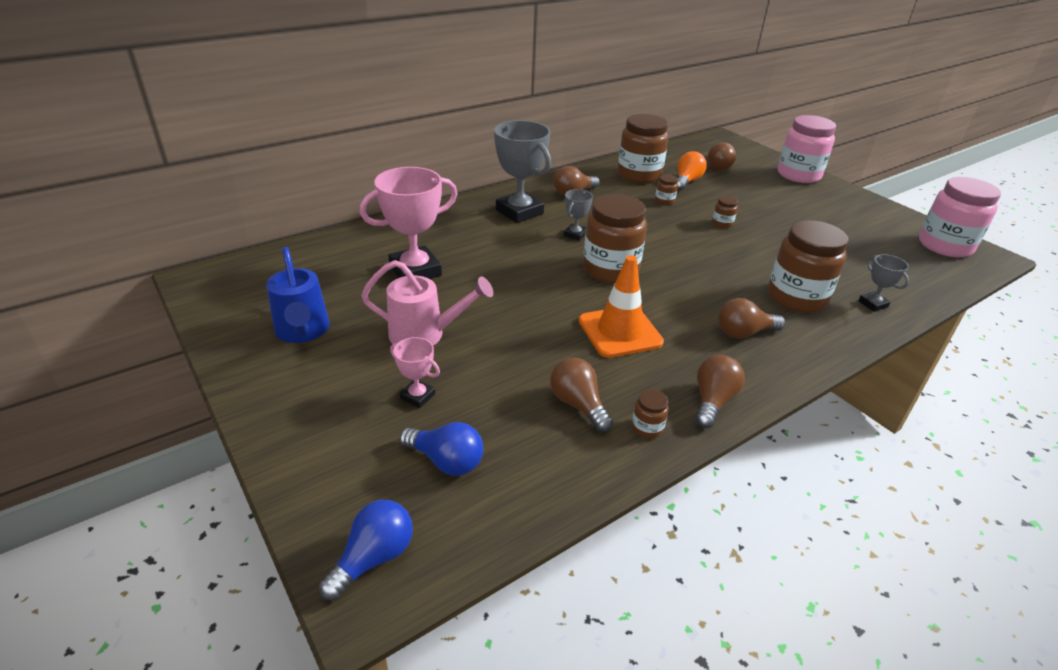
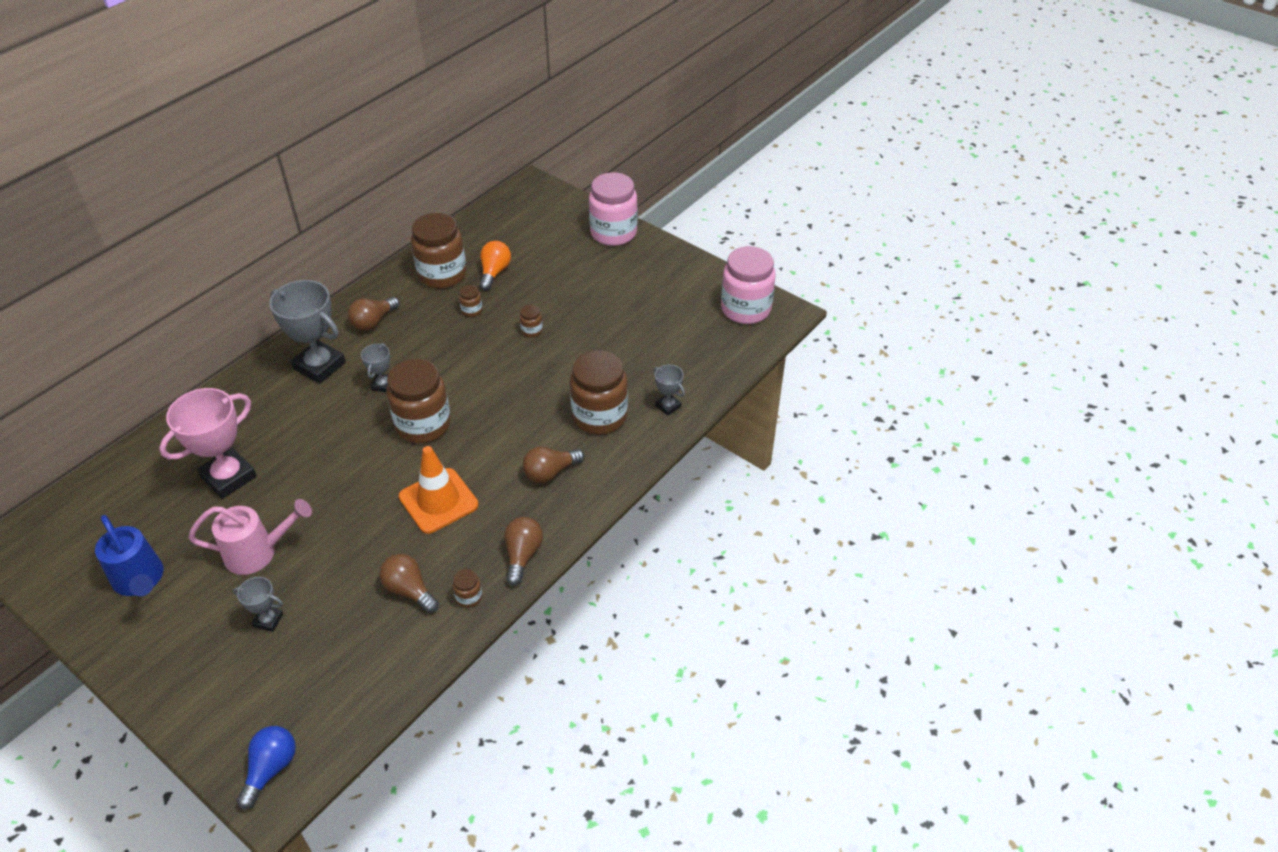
camera: 15 degrees left, 10 degrees up
(417, 396) = (268, 620): pink trophy -> grey trophy
(446, 461) = (307, 674): blue light bulb -> none
(718, 166) = (528, 238): brown light bulb -> none

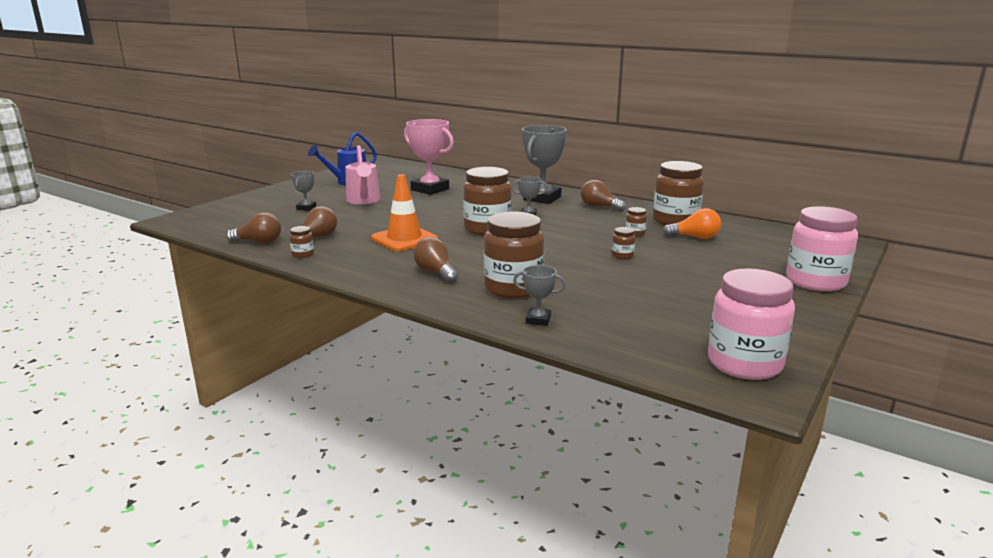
camera: 85 degrees right, 25 degrees down
(271, 769) = (191, 218): blue light bulb -> none
(522, 555) = (340, 268): brown light bulb -> brown light bulb (259, 242)
(668, 406) = (538, 320): grey trophy -> grey trophy turned 60 degrees clockwise

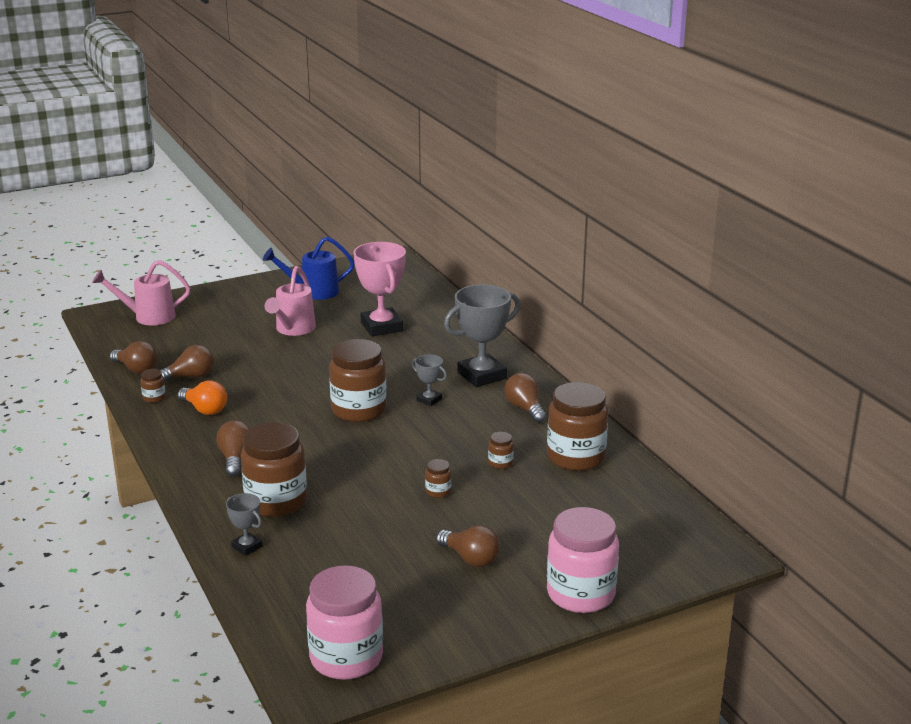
camera: 30 degrees right, 5 degrees up
(224, 214) = (148, 317): none -> pink watering can
(306, 208) = (228, 327): grey trophy -> none
(404, 239) = (263, 402): orange traffic cone -> none
(695, 237) = (557, 489): orange light bulb -> orange light bulb (205, 409)
(712, 283) = (470, 558): none -> brown light bulb

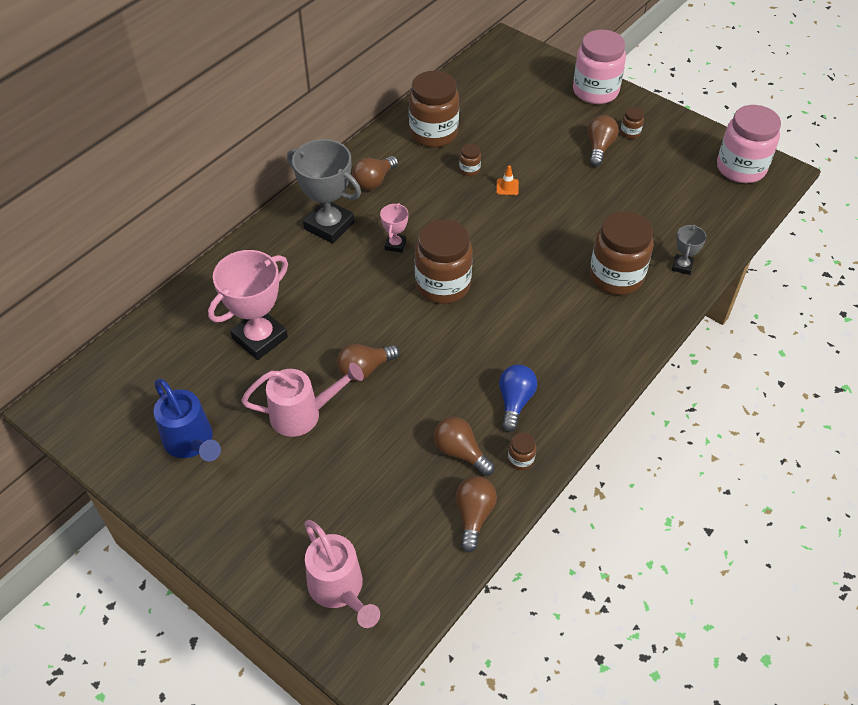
camera: 115 degrees left, 25 degrees up
(205, 409) = (515, 402): orange light bulb -> blue light bulb
(235, 458) = (578, 333): brown light bulb -> brown light bulb (365, 369)
(429, 400) = (395, 245): grey trophy -> pink trophy
(438, 491) = (533, 190): brown jar -> brown jar (630, 133)
(456, 478) = (507, 187): none -> orange traffic cone

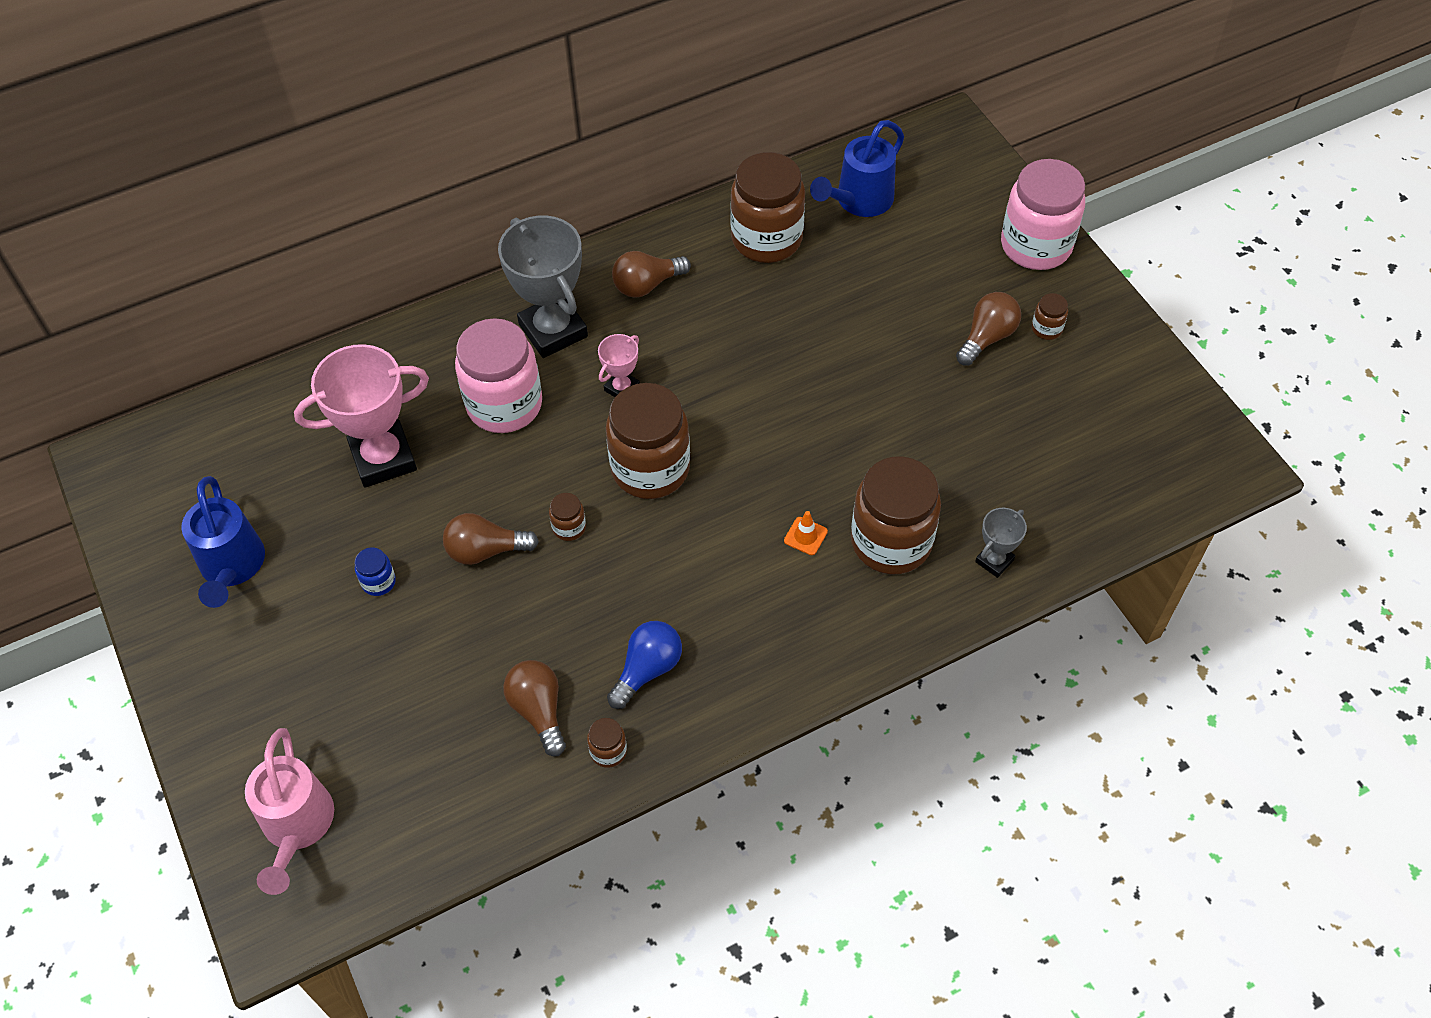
camera: 25 degrees right, 5 degrees up
(303, 414) = (378, 582): pink watering can -> blue jar
(469, 170) = (783, 311): brown jar -> brown jar (569, 527)
(473, 516) = (506, 801): brown light bulb -> none
(477, 97) = (859, 201): none -> blue watering can
(507, 187) = (820, 354): orange traffic cone -> orange traffic cone (805, 536)
(741, 168) = (1179, 440): pink jar -> pink jar (504, 405)

